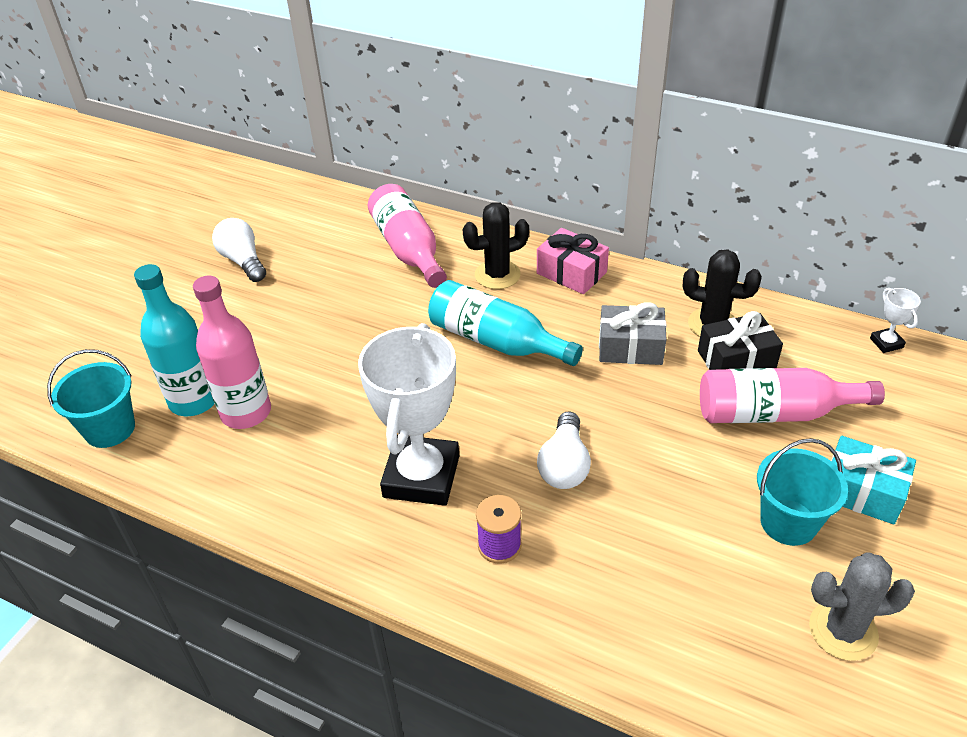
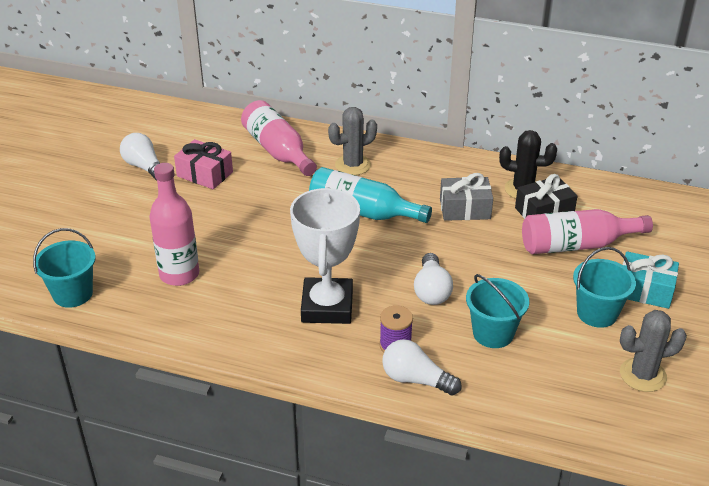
camera: 10 degrees left, 5 degrees down
(194, 400) = (135, 269): turquoise bottle -> none
(497, 275) = (353, 165): black cactus -> grey cactus
(517, 603) = (416, 379): none -> white light bulb
(571, 273) = (410, 160): pink gift -> pink gift (205, 174)
(636, 540) = (493, 333): none -> turquoise bucket
(886, 343) = (649, 193): white trophy -> none

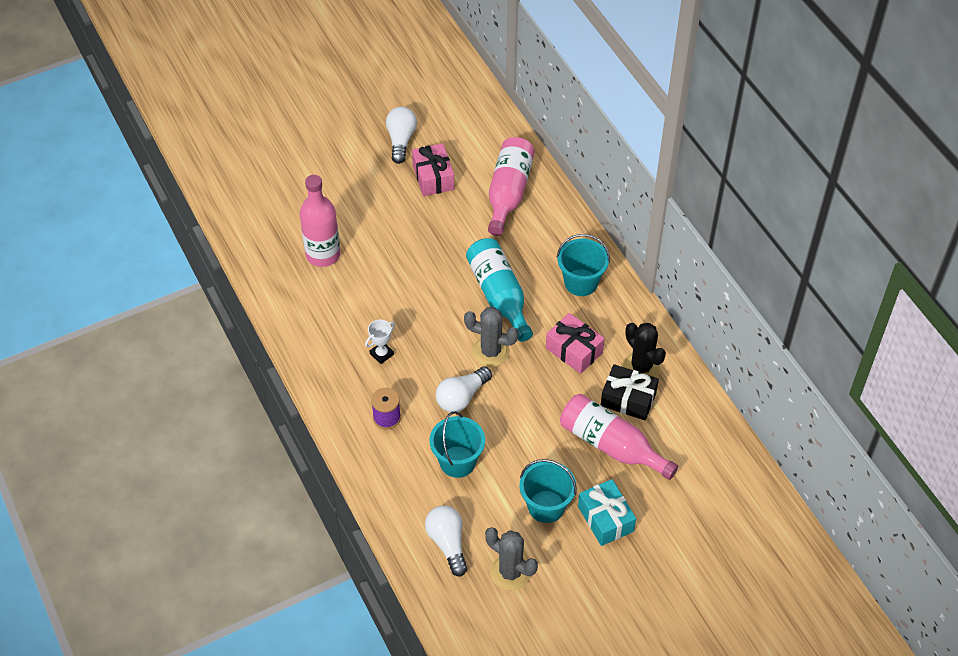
camera: 45 degrees right, 15 degrees up
(73, 294) = (247, 220): turquoise bucket -> turquoise bucket (581, 282)
(327, 306) = (381, 354): white trophy -> white trophy, size x0.40
(353, 165) = (545, 247): grey cactus -> grey cactus (491, 351)
(416, 379) = (368, 452): white light bulb -> white light bulb (448, 543)
(465, 209) = (574, 350): grey gift -> pink gift

